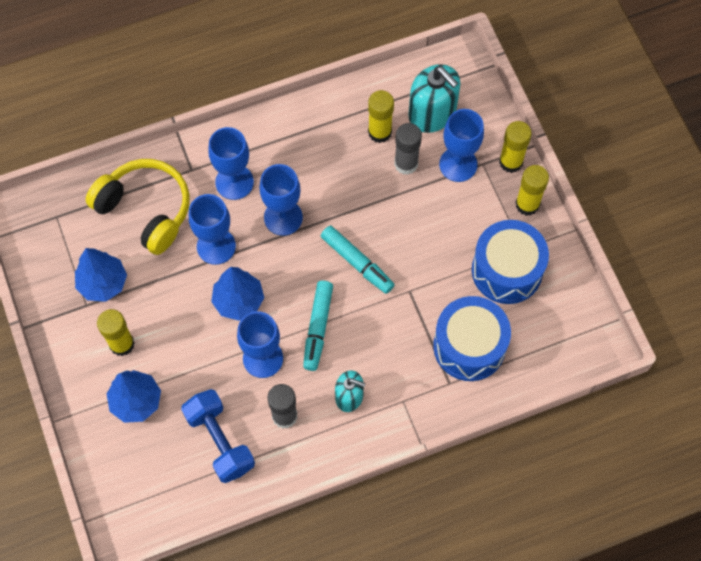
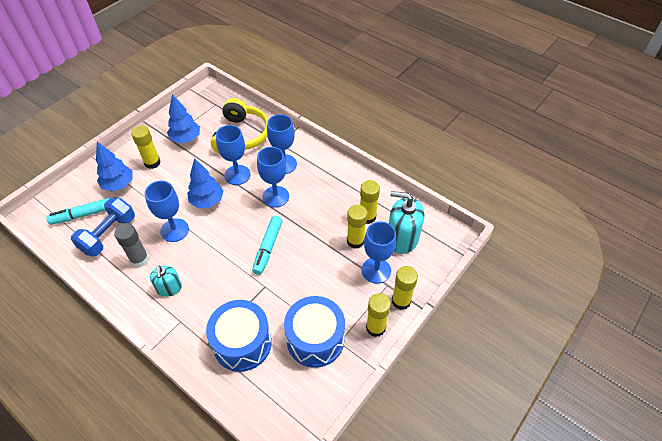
camera: 60 degrees right, 15 degrees down
(318, 328) = (210, 248): turquoise marker -> turquoise marker (83, 215)
(406, 164) = (355, 241): grey glue stick -> yellow glue stick
(432, 113) = (402, 238): turquoise soap dispenser -> turquoise soap dispenser turned 90 degrees clockwise

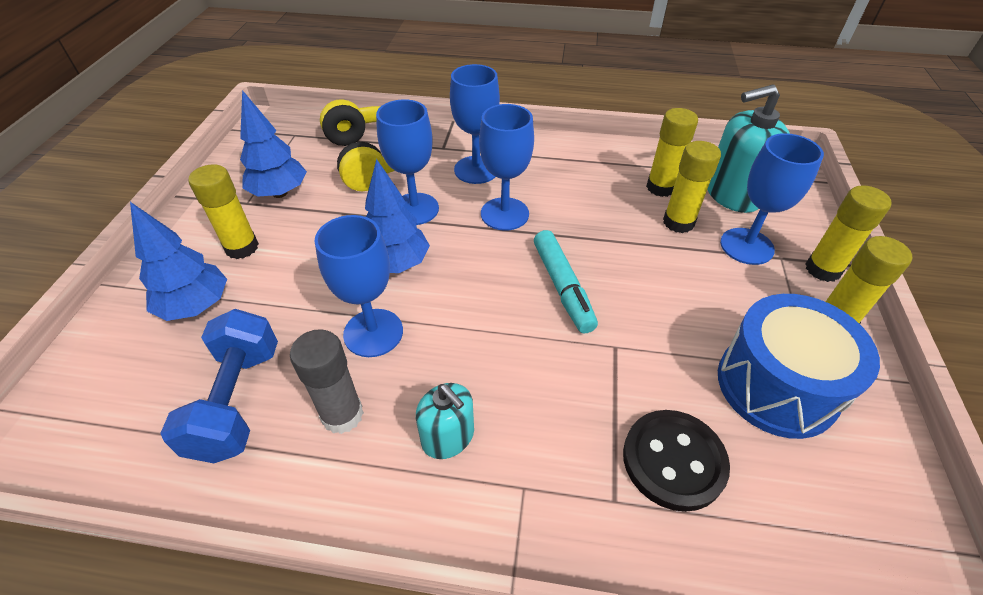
camera: 30 degrees left, 5 degrees down
(83, 215) = (150, 390): turquoise marker -> none
(242, 343) = (673, 461): blue drum -> black button

